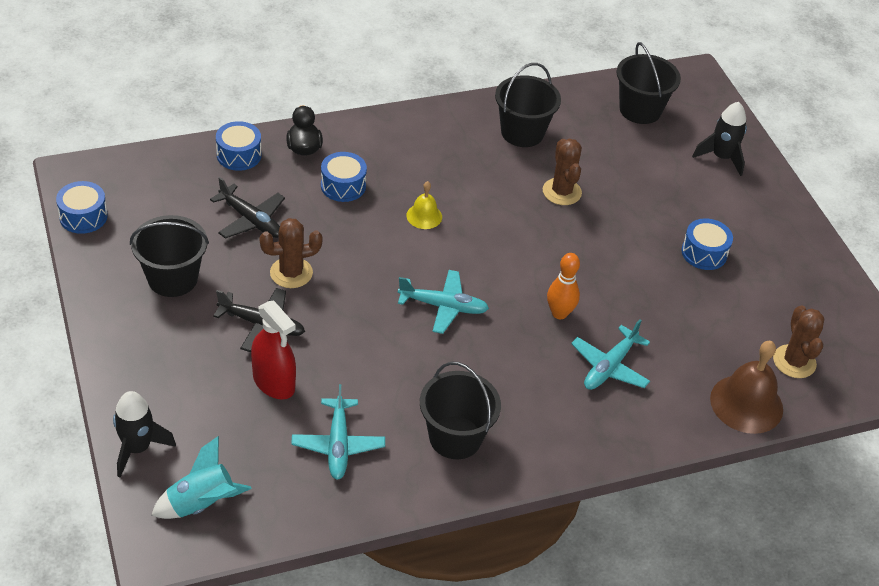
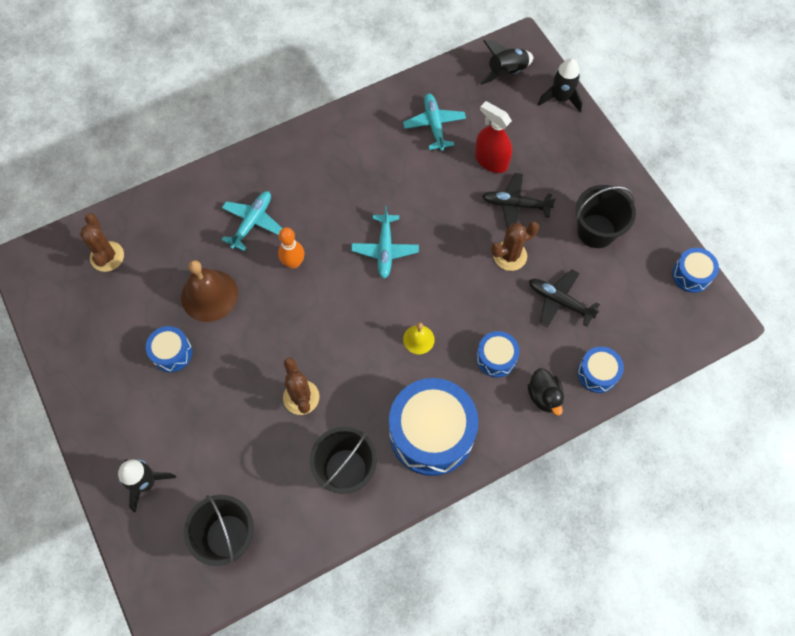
camera: 175 degrees right, 20 degrees up
(202, 504) = (506, 72): turquoise rocket -> black rocket
(430, 142) = (431, 433): none -> blue drum
(443, 306) = (385, 250): turquoise plane -> turquoise plane turned 90 degrees counterclockwise
(455, 437) = (357, 145): black bucket -> none
(746, 403) = (149, 212): brown bell -> brown bell (209, 295)

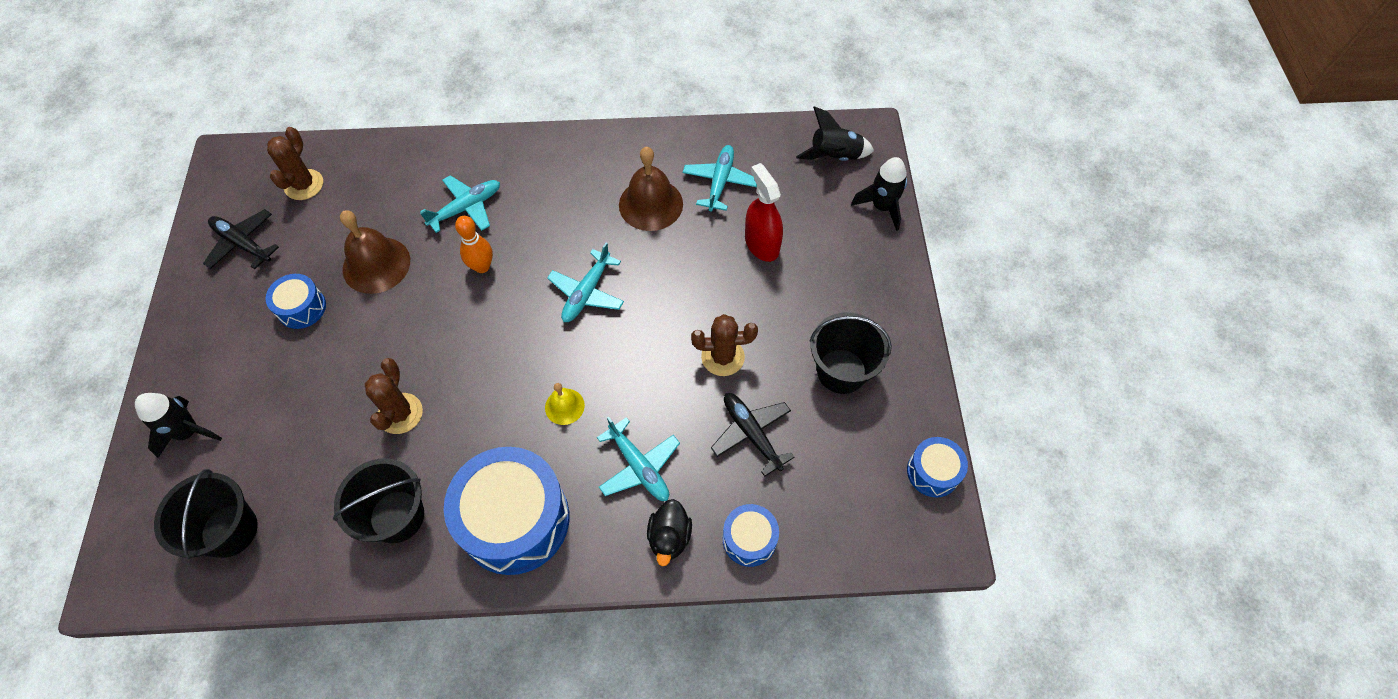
camera: 25 degrees right, 5 degrees down
(392, 162) = (650, 204): none -> brown bell
(496, 358) = (639, 466): blue drum -> turquoise plane
(515, 205) = (762, 303): black plane -> black plane (243, 244)

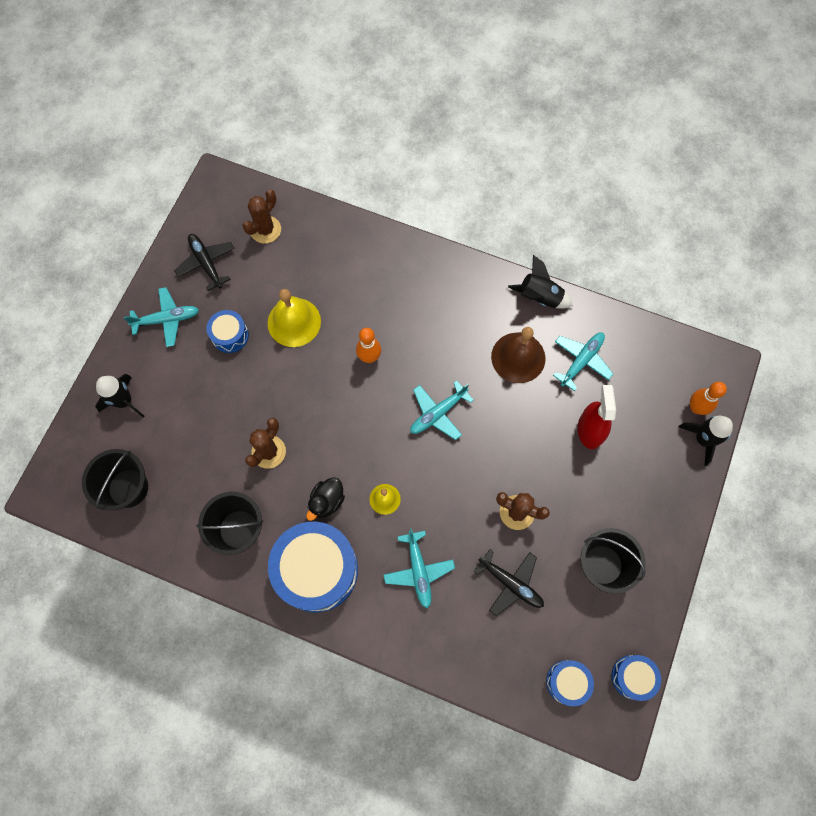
camera: 25 degrees right, 10 degrees up
(376, 265) = (294, 322): brown bell -> yellow bell
(466, 208) = (376, 301): turquoise plane -> turquoise plane (167, 319)
(669, 537) = (417, 634): black duck -> black duck (327, 501)
(749, 539) = (473, 662): blue drum -> blue drum (567, 682)
(751, 434) = (511, 583): black plane -> black plane turned 135 degrees clockwise
(834, 156) = (686, 376): black rocket -> black rocket (539, 297)
(859, 180) = (696, 408): none -> orange bowling pin

